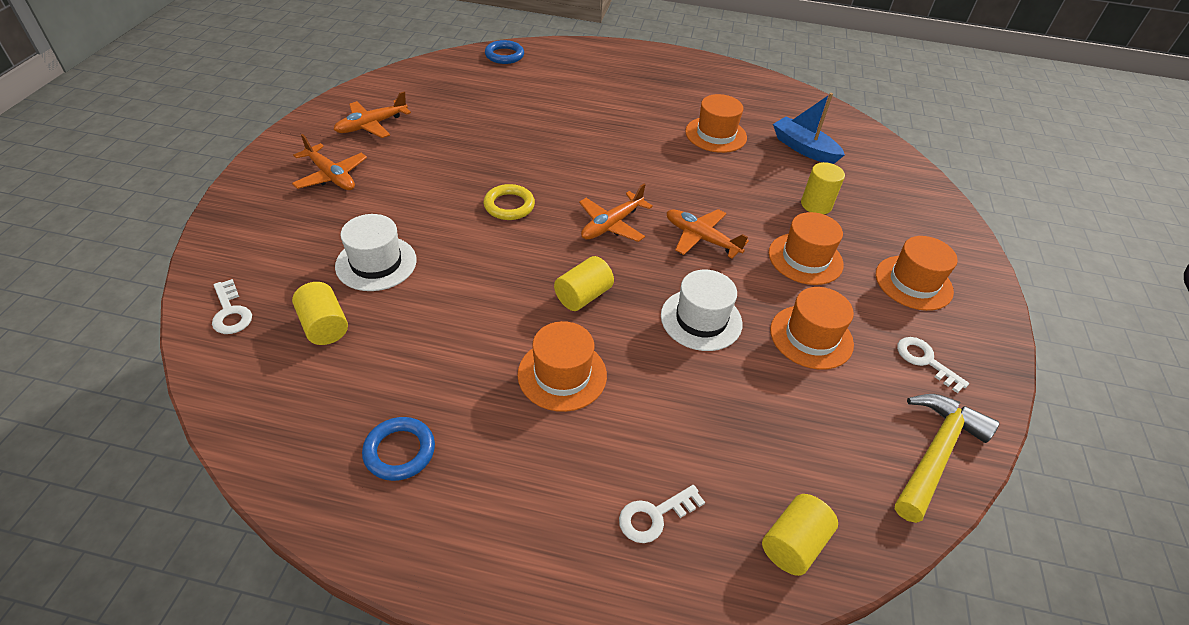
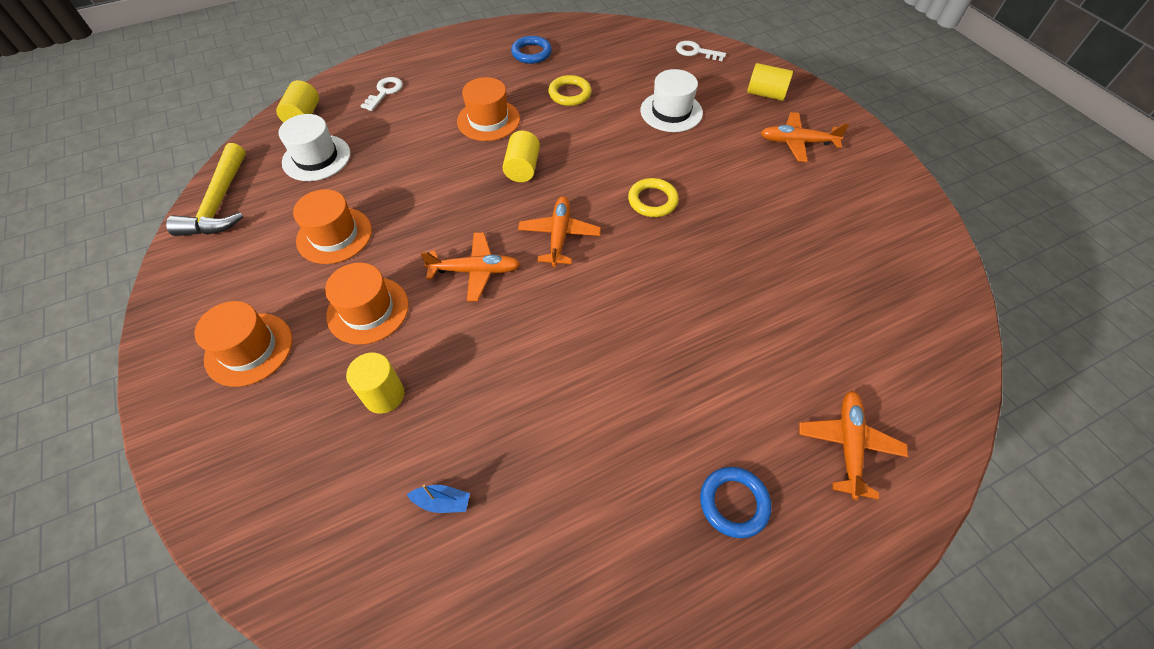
camera: 145 degrees right, 10 degrees up
(324, 326) = (643, 71): yellow cylinder -> yellow cylinder (765, 94)
(372, 125) = (858, 200): orange plane -> orange plane (848, 445)
(438, 350) = (569, 94): none -> yellow ring
(504, 55) = (937, 396): blue ring -> blue ring (733, 503)
(701, 319) = (427, 200): white hat -> white hat (316, 158)
(716, 134) = (566, 440): orange hat -> none
(803, 148) = (442, 502): blue boat -> blue boat, size x0.51
(925, 361) = (231, 269): white key -> none

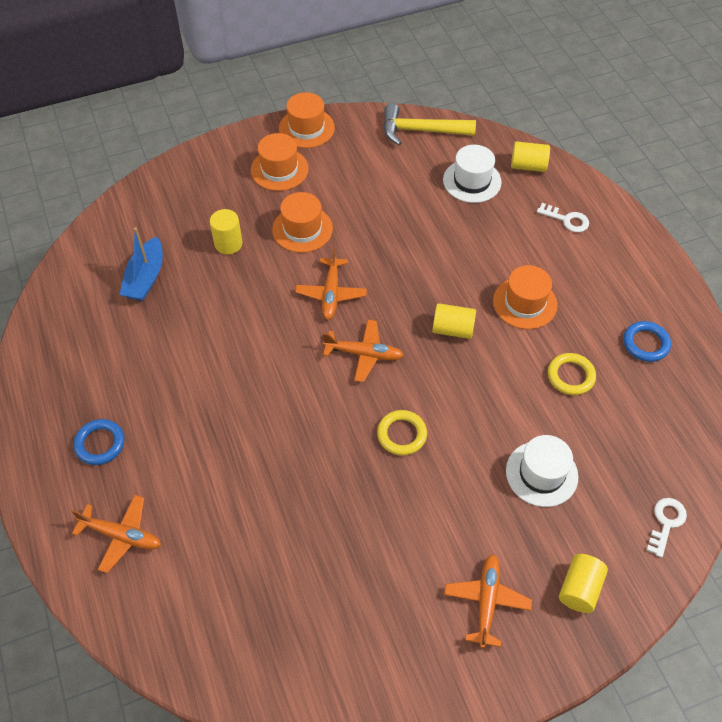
camera: 95 degrees right, 0 degrees up
(334, 235) = (379, 202): orange hat -> orange hat (306, 128)
(442, 502) = (145, 278): blue boat -> blue boat, size x1.96

